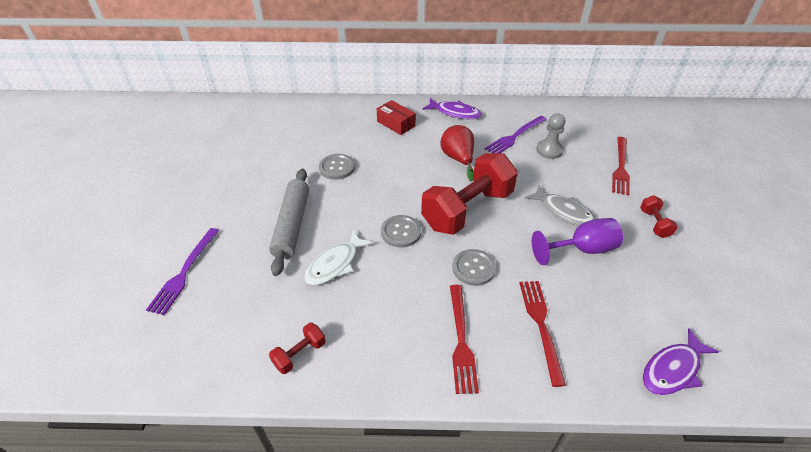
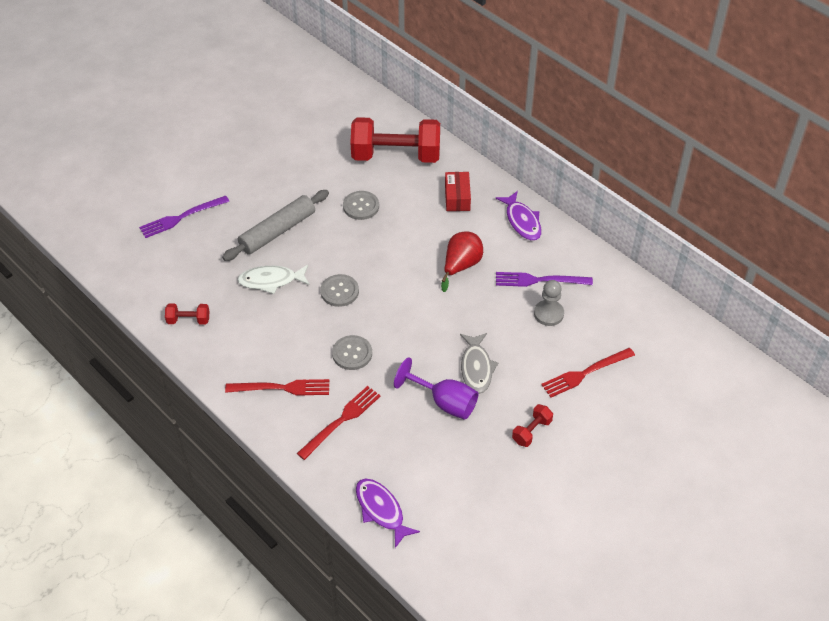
camera: 45 degrees right, 5 degrees up
(461, 341) = (282, 388): red fork -> red fork turned 135 degrees counterclockwise
(467, 209) = (408, 311): red dumbbell -> red dumbbell (396, 156)
(673, 369) = (381, 510): purple fish -> purple fish turned 45 degrees clockwise

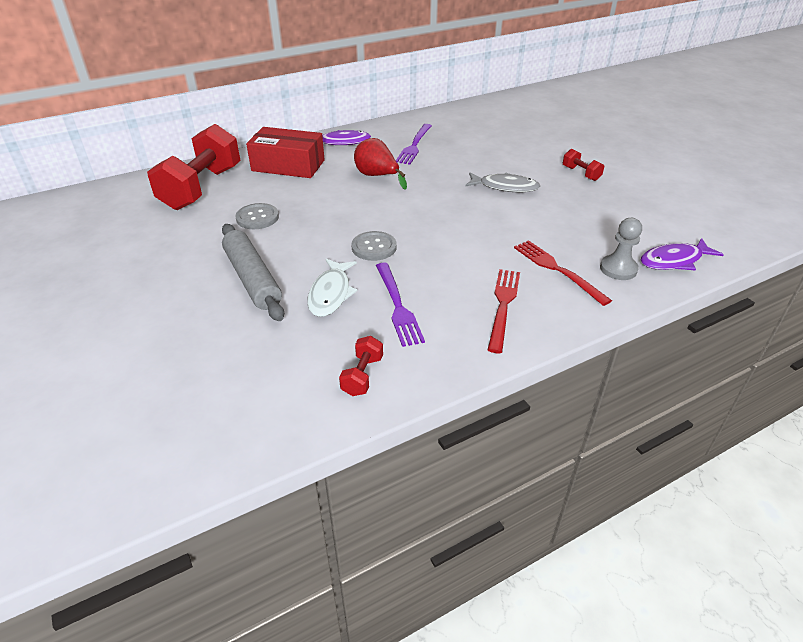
camera: 75 degrees left, 10 degrees down
(181, 217) = (160, 362): purple fork -> purple fork (398, 306)
(352, 353) = (466, 251): grey button -> none
(444, 402) = (542, 208): purple goblet -> none
(457, 197) = (288, 165): red box -> red box, size x1.64
(548, 314) = (454, 147): grey pawn -> grey pawn (618, 269)
(585, 373) = (523, 143): red fork -> none

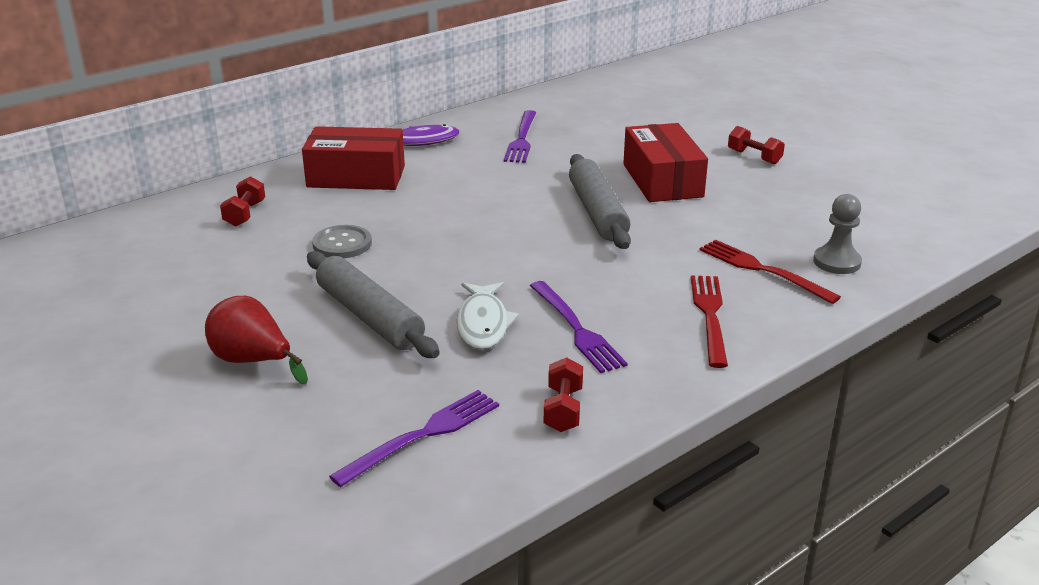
camera: 10 degrees left, 10 degrees down
(202, 188) = (245, 214): red dumbbell -> red dumbbell, size x0.42
(251, 385) = (423, 435): none -> purple fork
(374, 247) = (517, 265): grey button -> none
(377, 176) = (487, 180): red pear -> red pear (253, 361)
(448, 209) = (597, 212): none -> grey rolling pin
(505, 187) = (662, 180): grey fish -> red box
(674, 261) = (901, 247): purple fish -> none

